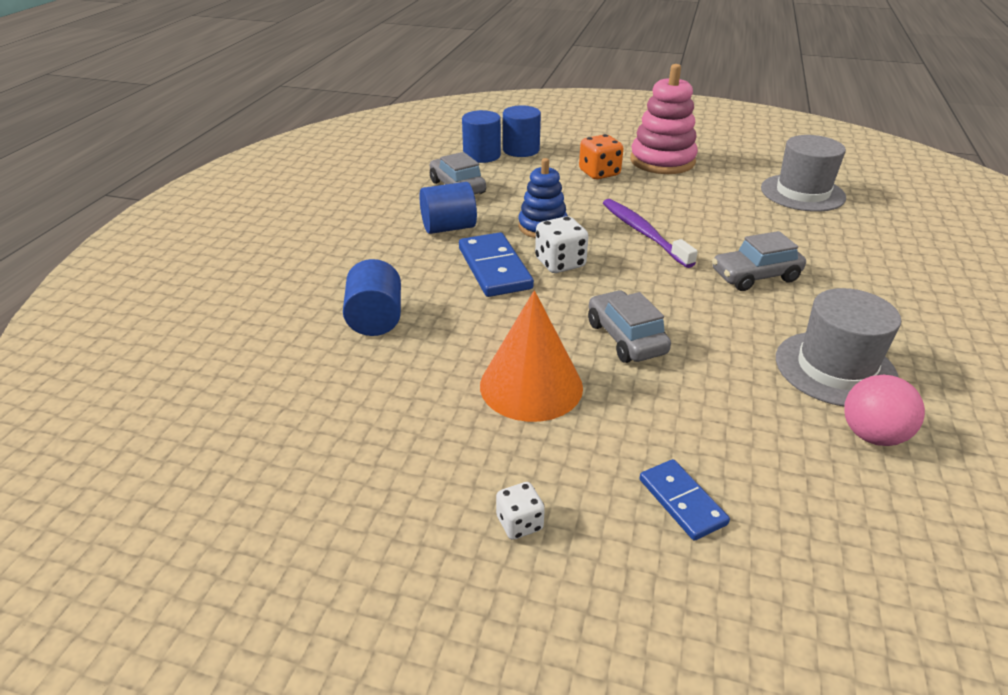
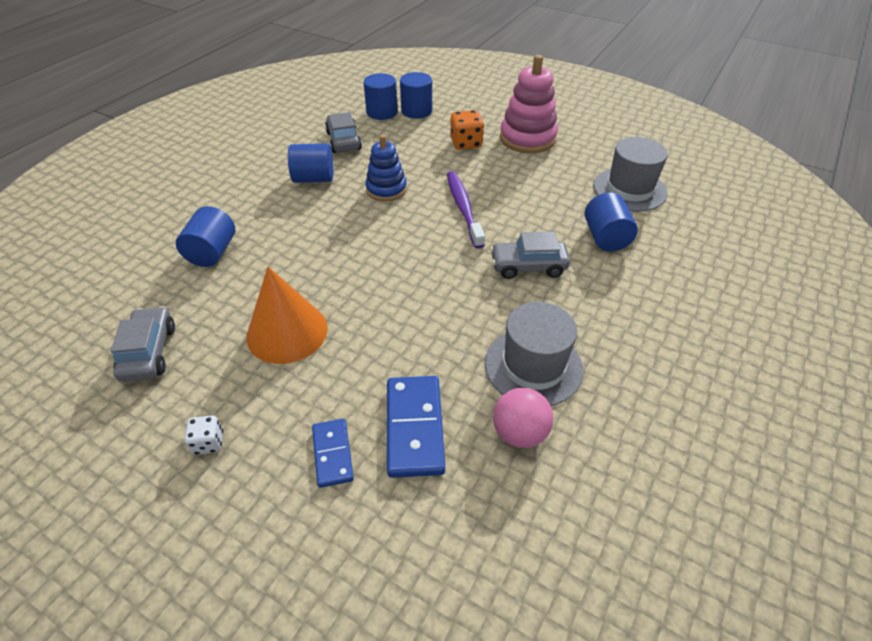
camera: 15 degrees right, 10 degrees up
(494, 268) = (325, 222): blue domino -> blue domino (414, 427)
(560, 263) = (378, 226): white dice -> none
(626, 338) = (384, 304): grey car -> grey car (149, 352)
(813, 238) = (605, 238): none -> blue cylinder

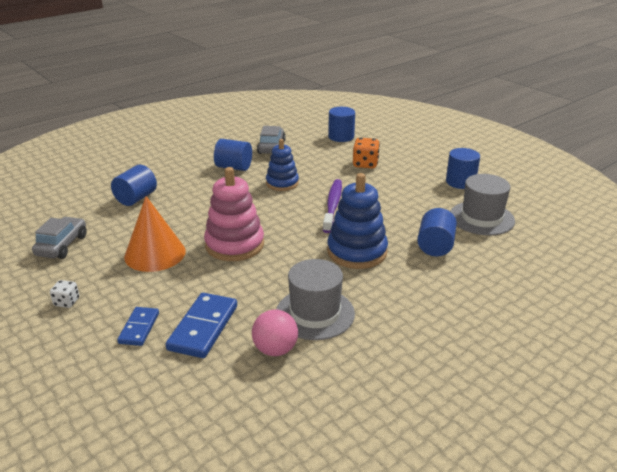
camera: 20 degrees right, 15 degrees down
(382, 112) = (313, 133): blue cylinder -> blue cylinder (460, 182)
(527, 138) = (419, 169): pink stacking toy -> pink stacking toy (234, 245)
(528, 266) = (357, 252): grey car -> blue stacking toy

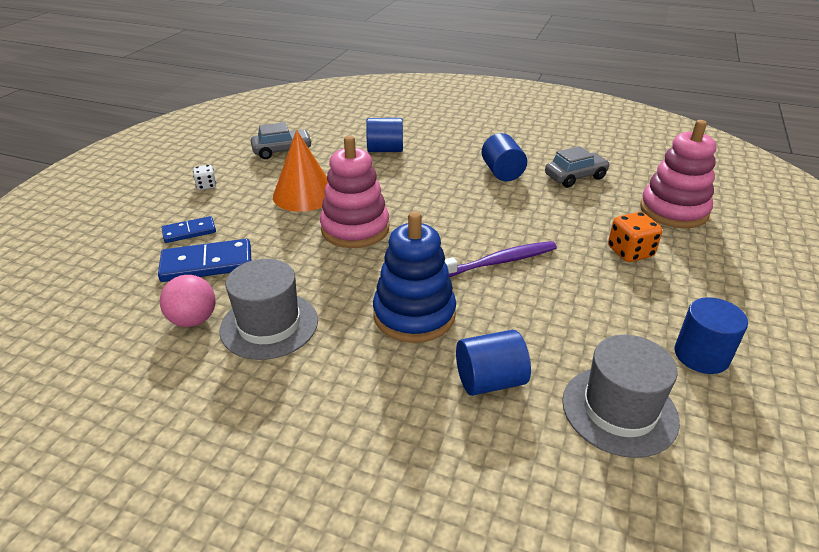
camera: 60 degrees right, 5 degrees up
(282, 183) = (506, 212): blue stacking toy -> none
(341, 137) = (673, 211): blue cylinder -> pink stacking toy

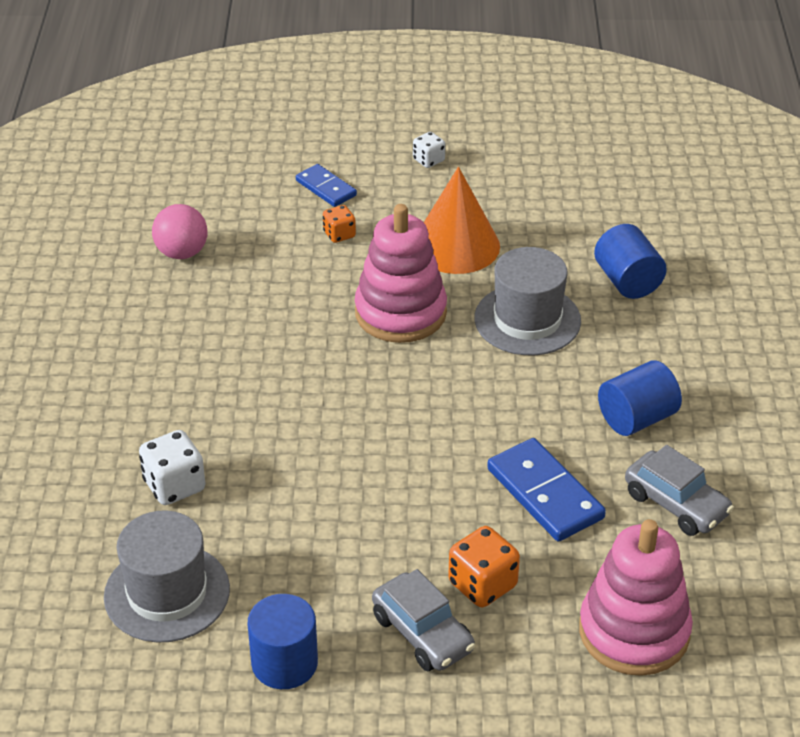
camera: 70 degrees right, 5 degrees up
(207, 264) = (274, 225): blue domino -> blue domino (545, 493)
(248, 237) = (339, 234): none -> orange dice
(269, 325) = (195, 305): grey hat -> grey hat (527, 320)
(282, 151) = (558, 188): grey car -> grey car (422, 633)
(414, 315) = (256, 405): blue stacking toy -> none
(490, 381) = (174, 486): blue cylinder -> white dice
(498, 262) = (392, 455): purple toothbrush -> none

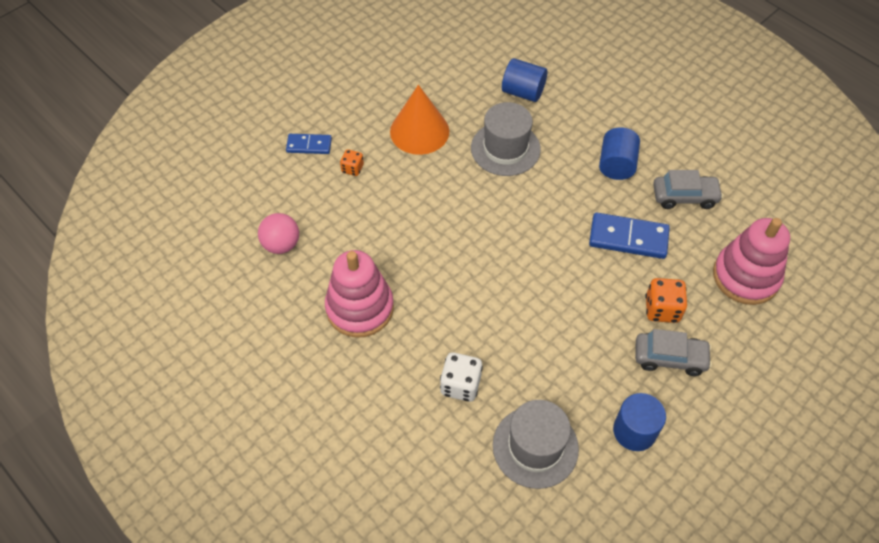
camera: 45 degrees left, 15 degrees up
(400, 313) = (442, 191): pink stacking toy -> pink stacking toy (360, 308)
(428, 160) = (342, 89): white dice -> none

